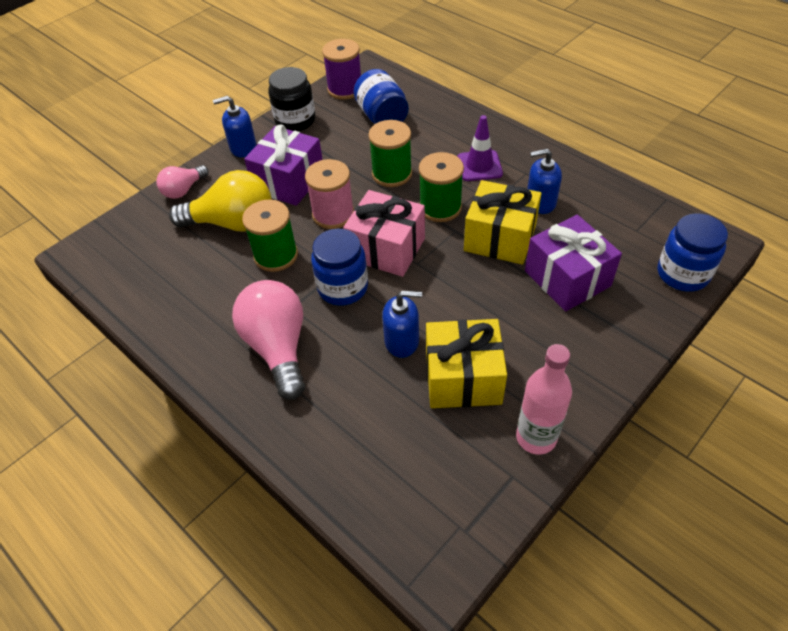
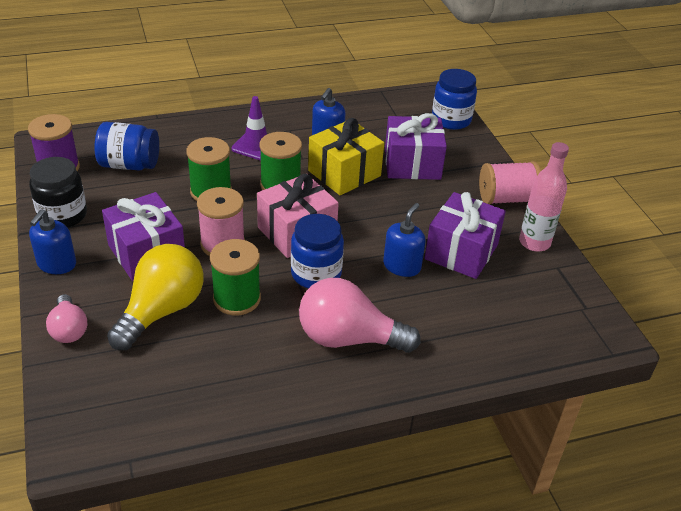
camera: 65 degrees left, 10 degrees down
(463, 378) = (461, 252): yellow gift -> purple gift
(589, 381) = (506, 199): none -> pink spool

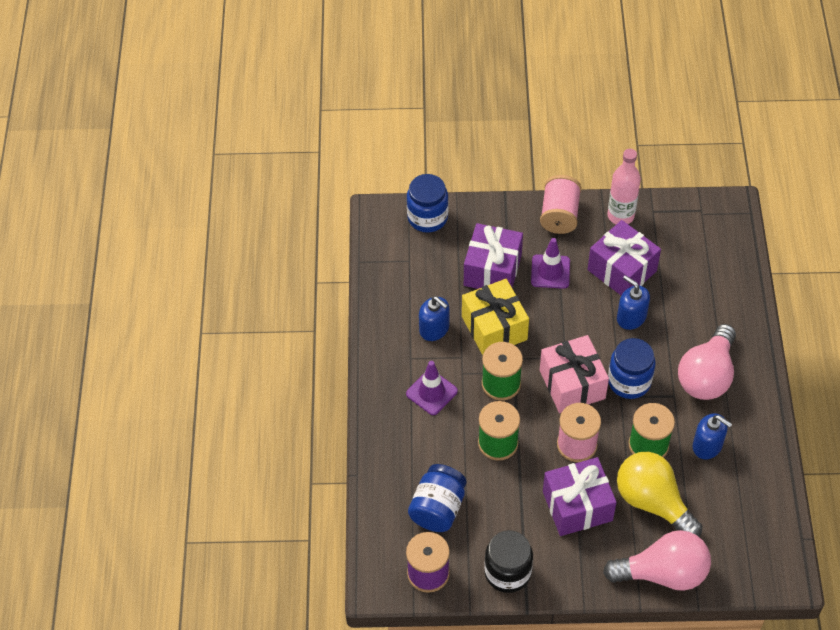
camera: 70 degrees left, 15 degrees up
(56, 264) = (578, 580): blue soap dispenser -> blue soap dispenser (707, 446)
(69, 329) = (663, 573): pink light bulb -> pink light bulb, size x1.79
(431, 201) = (550, 272): none -> purple traffic cone

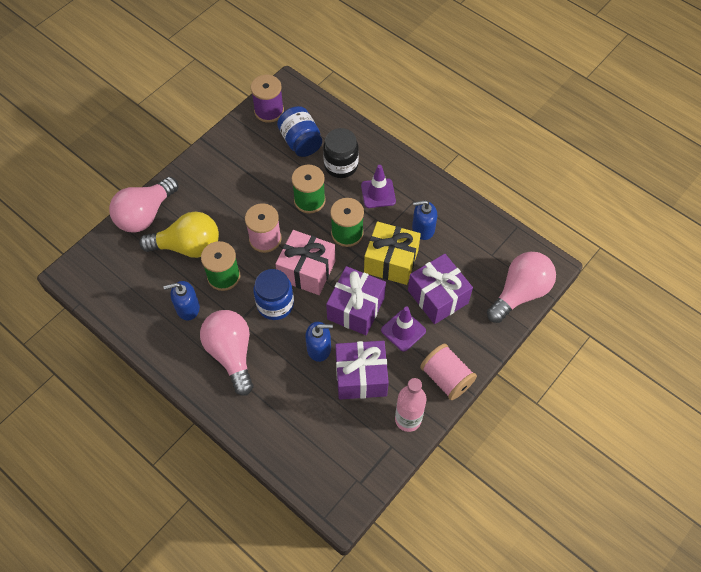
camera: 130 degrees right, 5 degrees up
(427, 217) = (520, 293): blue jar -> pink light bulb
(507, 572) = (229, 145): black jar -> black jar (341, 165)
(577, 506) = (228, 207): purple gift -> purple gift (356, 308)

